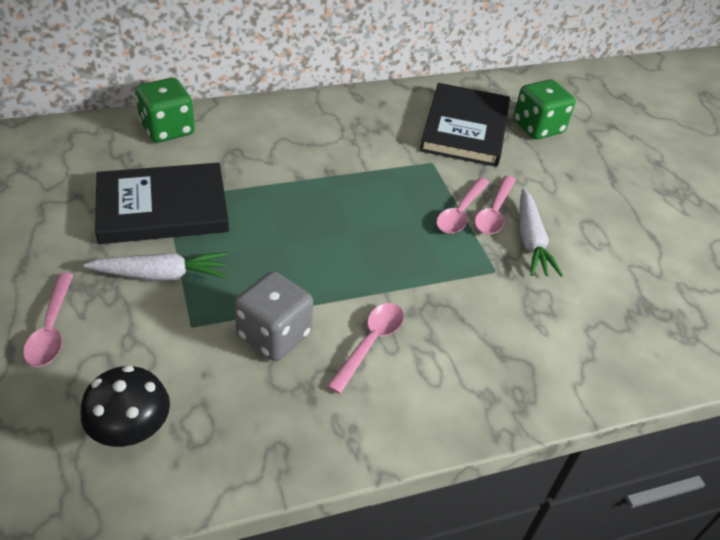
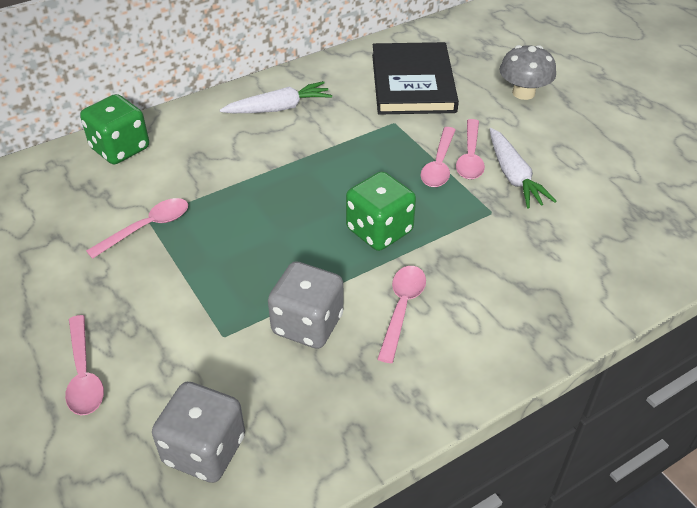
camera: 10 degrees left, 0 degrees up
(131, 429) = (204, 450): black mushroom -> grey dice
(161, 275) = (173, 294): white carrot -> white carrot (279, 108)
(162, 207) = (147, 227): black book -> pink spoon
(538, 127) = (480, 67): green dice -> green dice (379, 230)
(571, 162) = (523, 93): none -> grey mushroom

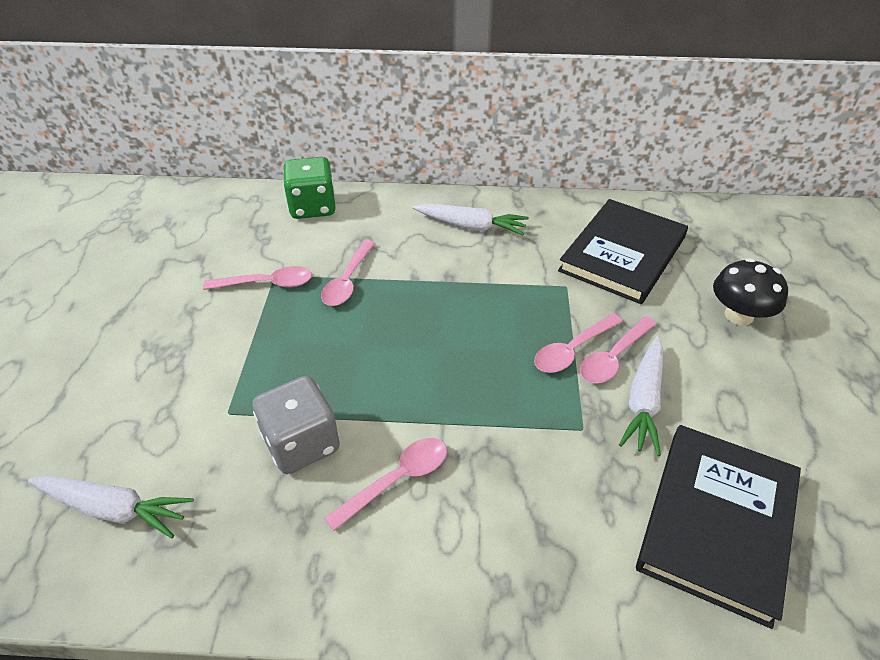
camera: 35 degrees right, 0 degrees up
(84, 374) = (105, 384): pink spoon -> pink spoon (348, 281)
(204, 450) = (114, 509): grey dice -> white carrot
(379, 230) = (451, 387): green dice -> none
(523, 93) = (738, 315): grey mushroom -> black mushroom
(615, 225) = (718, 522): none -> black book

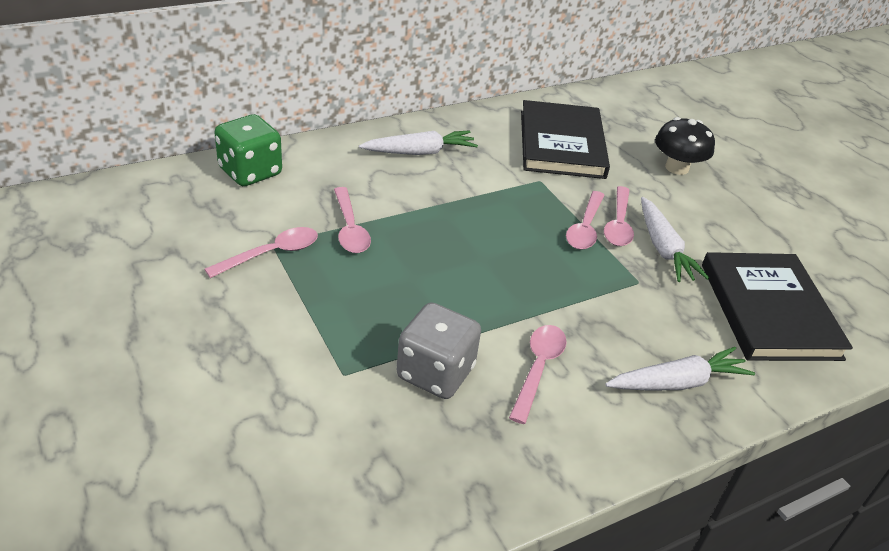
camera: 35 degrees left, 5 degrees down
(114, 509) = (313, 491): white carrot -> white carrot (677, 382)

